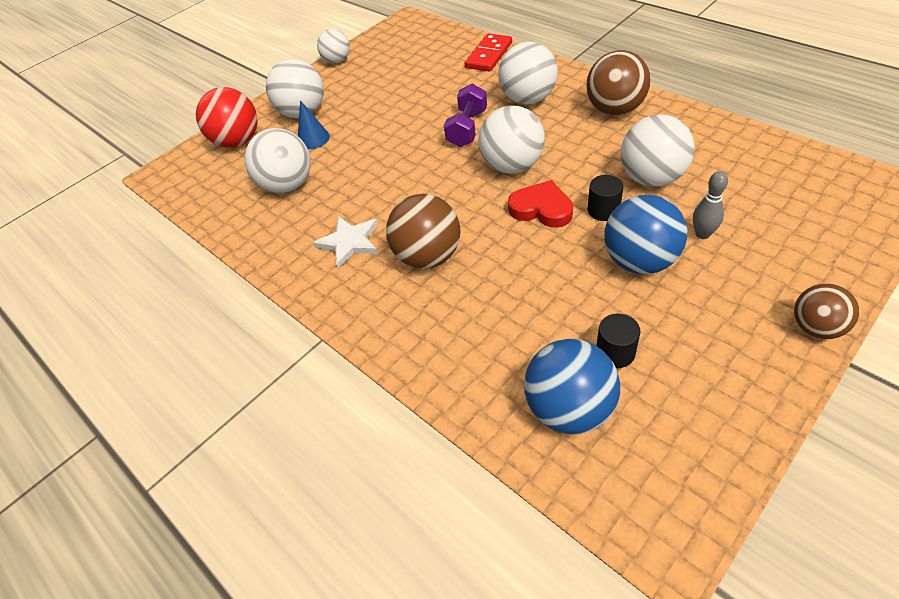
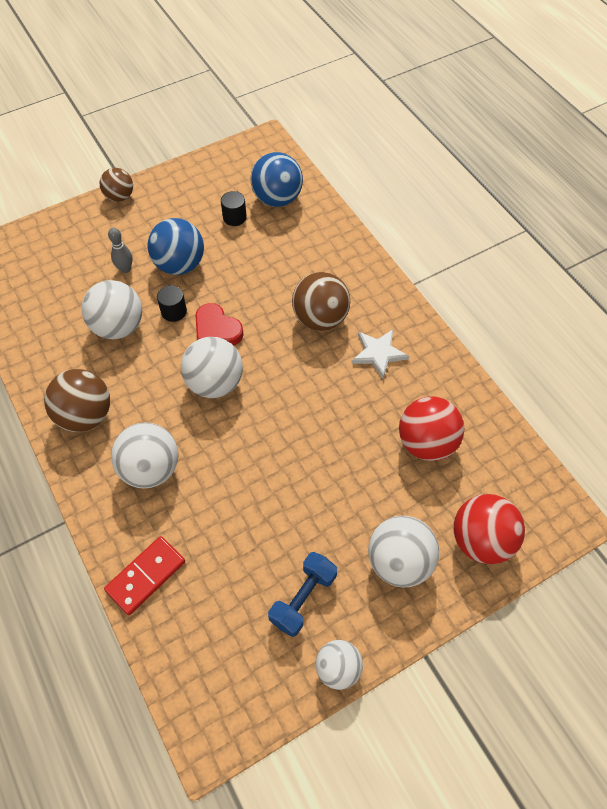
camera: 170 degrees left, 10 degrees up
(288, 185) = (426, 443): white ball -> red ball
(313, 139) = (393, 505): blue cone -> none
(370, 78) = (303, 598): none -> blue dumbbell
(467, 128) = (230, 450): purple dumbbell -> none

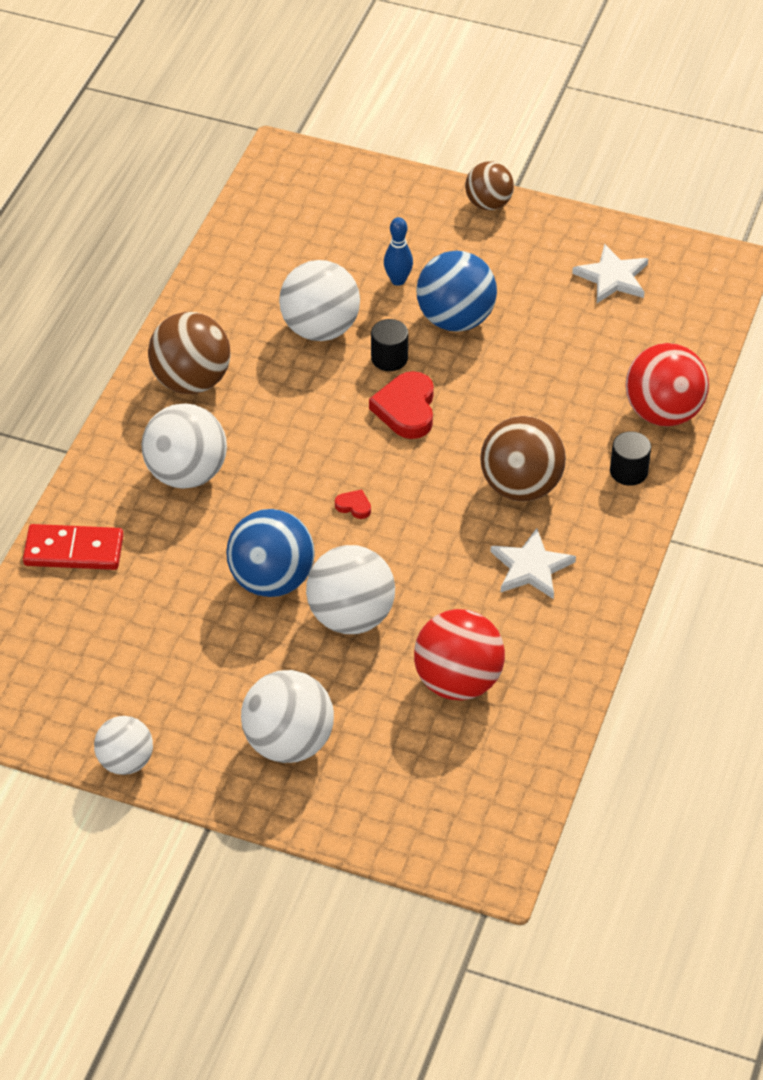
camera: 50 degrees right, 10 degrees down
(125, 269) = (398, 280): grey bowling pin -> blue bowling pin
(215, 383) = (338, 454): white ball -> white ball (351, 617)
(225, 185) = (613, 277): none -> white star
(234, 217) = (576, 318): black cylinder -> black cylinder (628, 471)
(259, 402) = (354, 506): none -> red heart
(277, 198) = (650, 335): blue ball -> blue ball (272, 580)
(303, 598) = (170, 688): blue dumbbell -> none
(481, 540) = (385, 800): red ball -> red ball (663, 412)

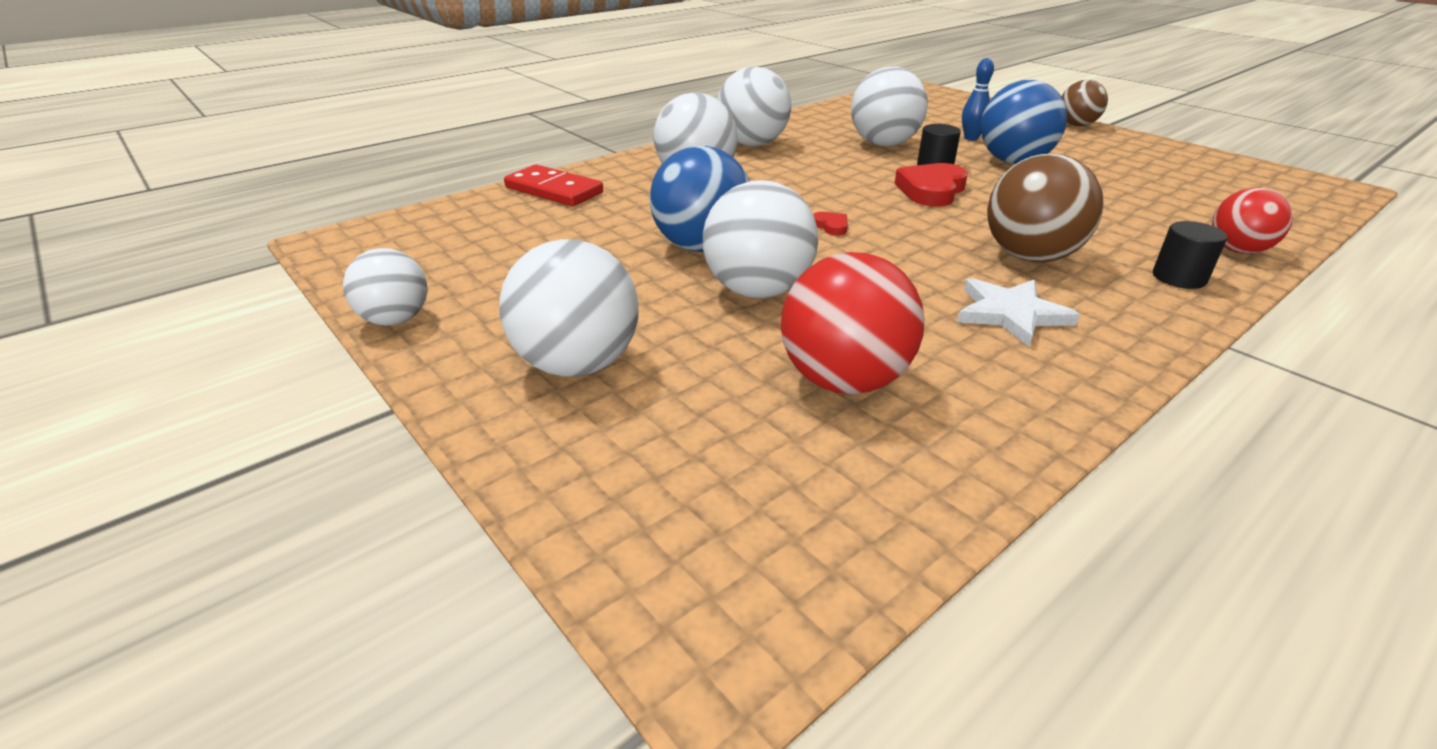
camera: 30 degrees right, 15 degrees down
(191, 381) = (752, 144): brown ball -> white ball
(613, 277) = (1192, 171): white star -> none
(663, 412) = (1237, 250): red ball -> red ball, size x0.63

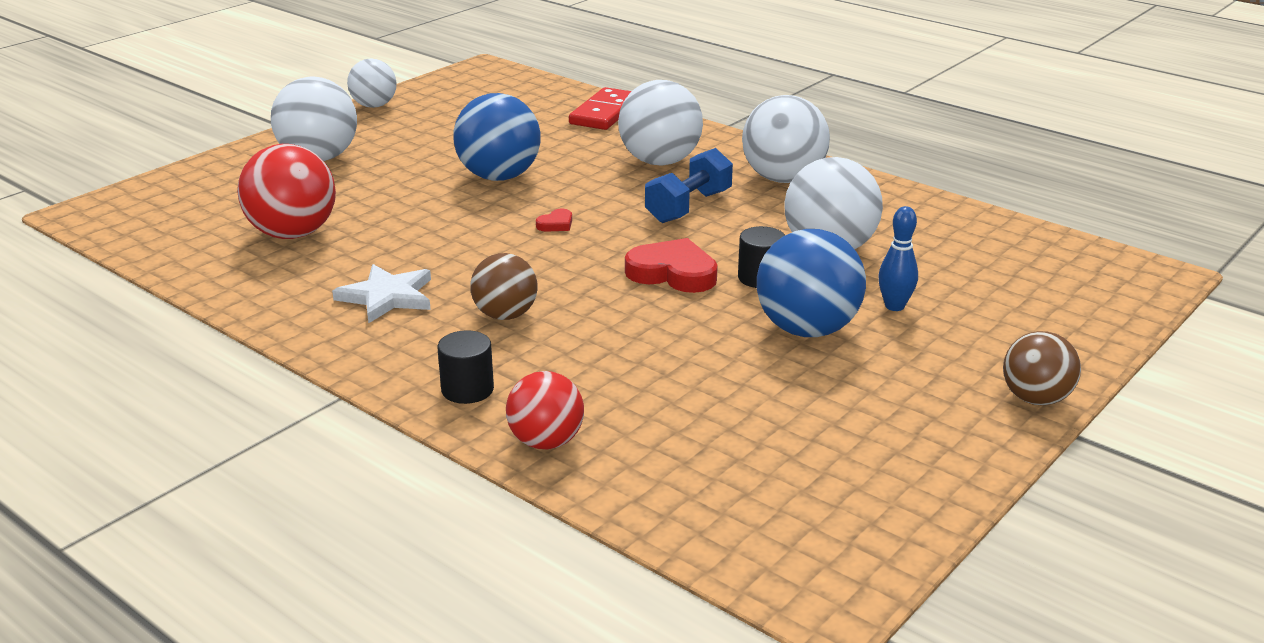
camera: 80 degrees right, 5 degrees down
(758, 291) = (421, 201): white ball -> none
(801, 176) = (688, 207): none -> blue dumbbell
(1030, 256) = (505, 315): brown ball -> brown ball, size x0.63

